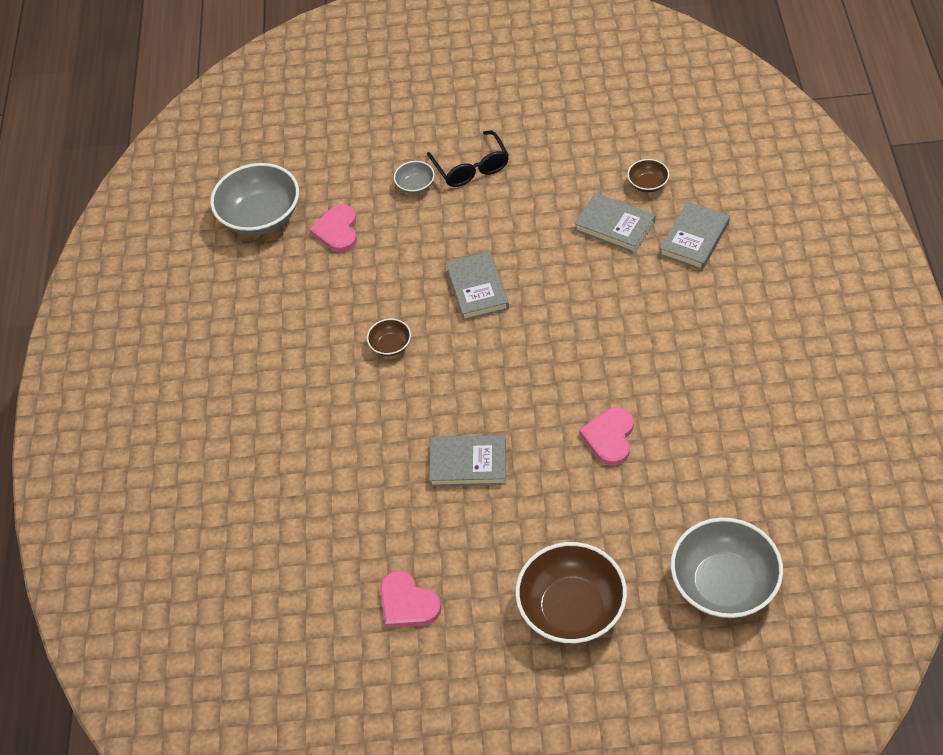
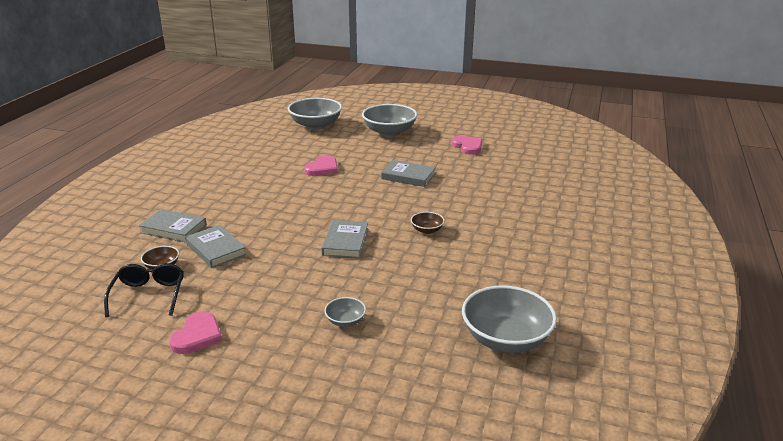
camera: 165 degrees left, 25 degrees down
(337, 231) = (435, 307): pink heart -> pink heart (197, 336)
(471, 167) = (285, 320): black glasses -> black glasses (148, 295)
(571, 608) = (389, 132): brown bowl -> grey bowl
(694, 239) = (173, 229): grey book -> grey book turned 60 degrees clockwise

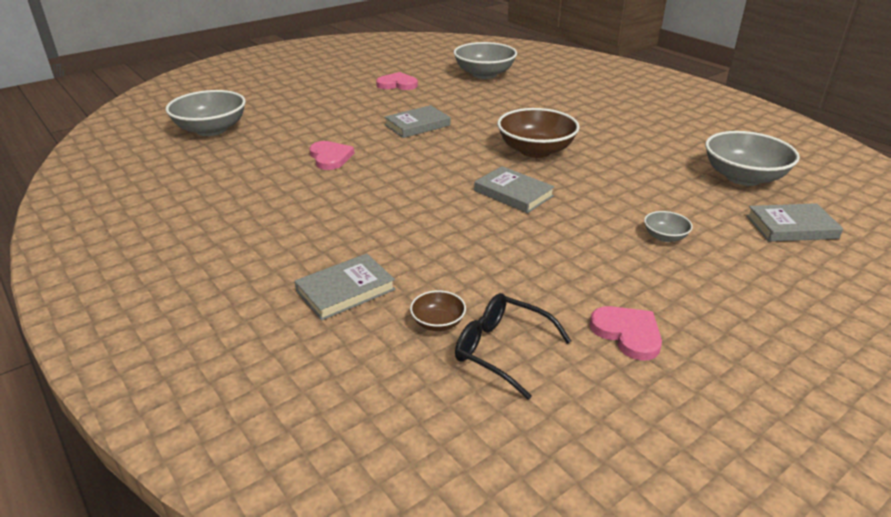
camera: 55 degrees left, 5 degrees up
(216, 249) = (439, 272): grey book -> grey book (791, 227)
(389, 132) = (303, 103): grey bowl -> grey bowl (484, 74)
(427, 230) = (535, 150): brown bowl -> brown bowl, size x2.15

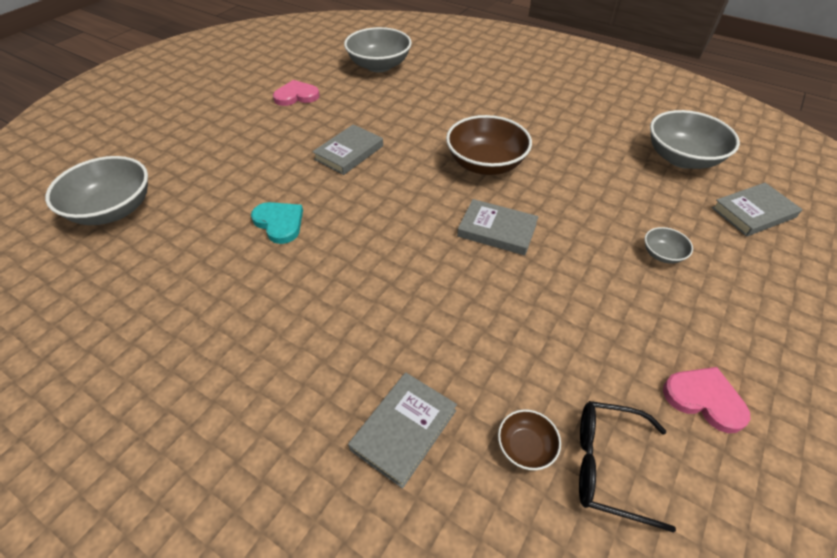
camera: 20 degrees left, 15 degrees up
(330, 157) = (279, 223): pink heart -> turquoise heart

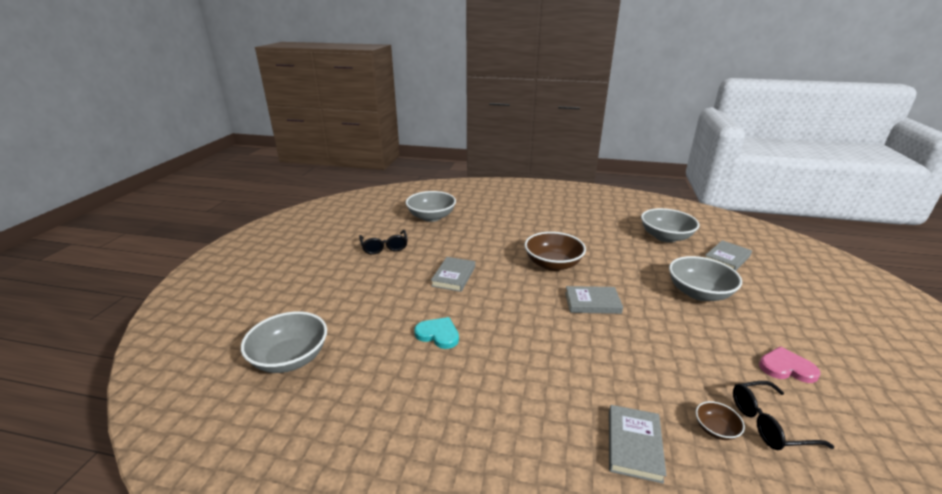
camera: 20 degrees left, 20 degrees down
(296, 96) = (384, 247): pink heart -> black glasses
(662, 254) = (698, 293): grey bowl -> grey bowl, size x2.15

